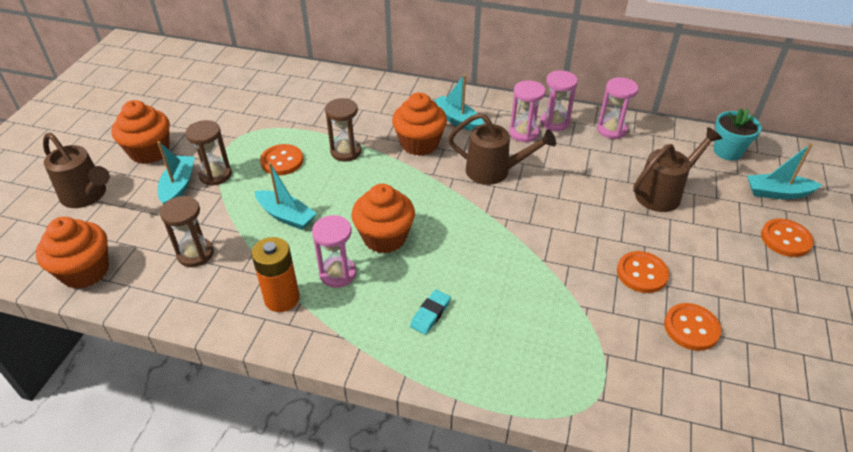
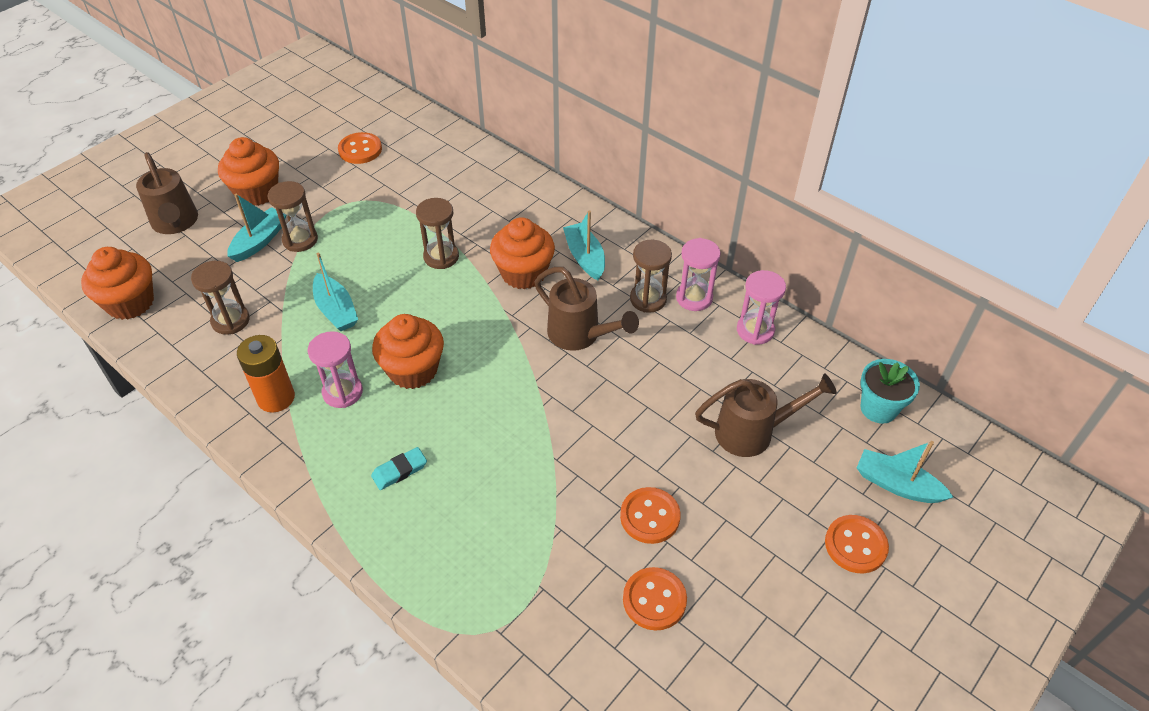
camera: 25 degrees right, 5 degrees up
(282, 161) = (371, 246): orange button -> orange button (360, 150)
(524, 133) = (648, 299): pink hourglass -> brown hourglass

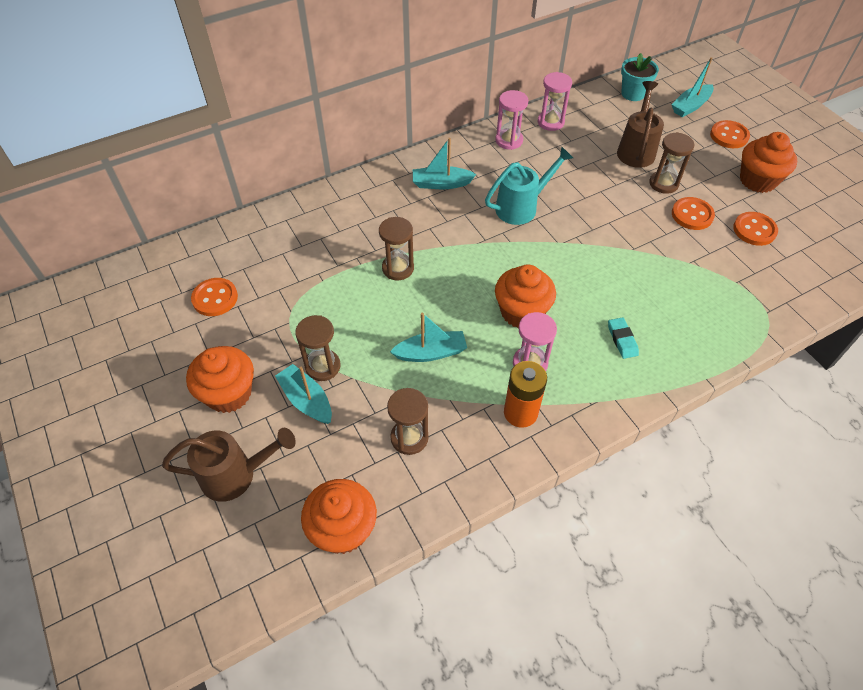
camera: 70 degrees left, 5 degrees up
(523, 273) = (442, 222): orange cupcake -> orange cupcake (758, 180)
(579, 335) = (521, 207): brown watering can -> turquoise watering can
(648, 299) = (500, 163): brown hourglass -> brown hourglass (663, 183)

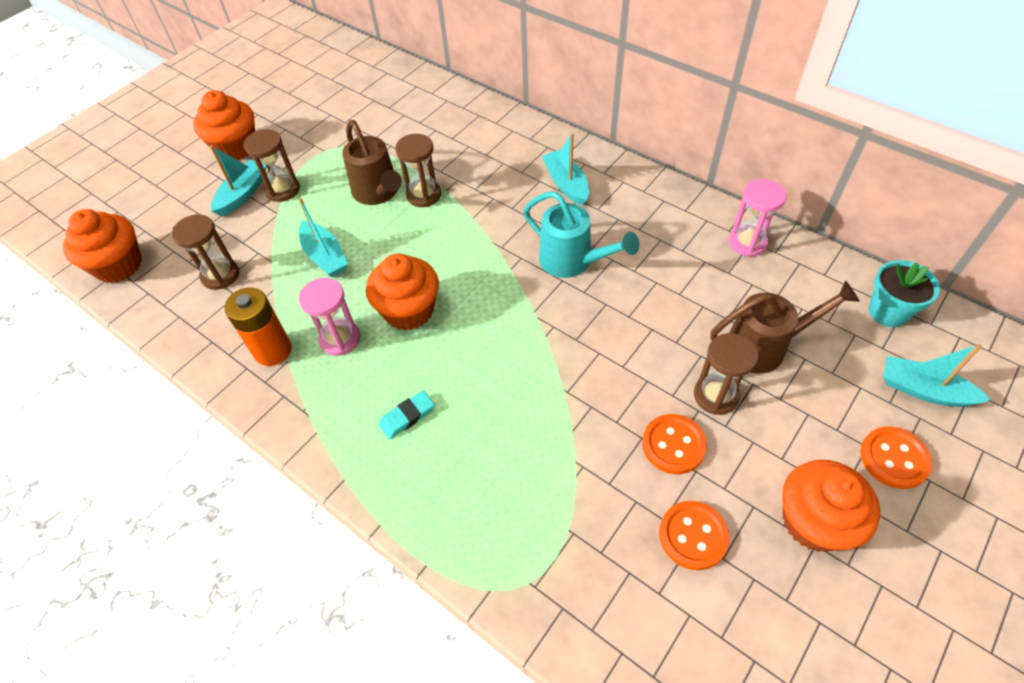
camera: 70 degrees right, 0 degrees up
(215, 298) = (333, 99): orange button -> none
(236, 475) = (158, 183): brown watering can -> brown watering can (378, 193)
(509, 140) = (681, 215): pink hourglass -> none

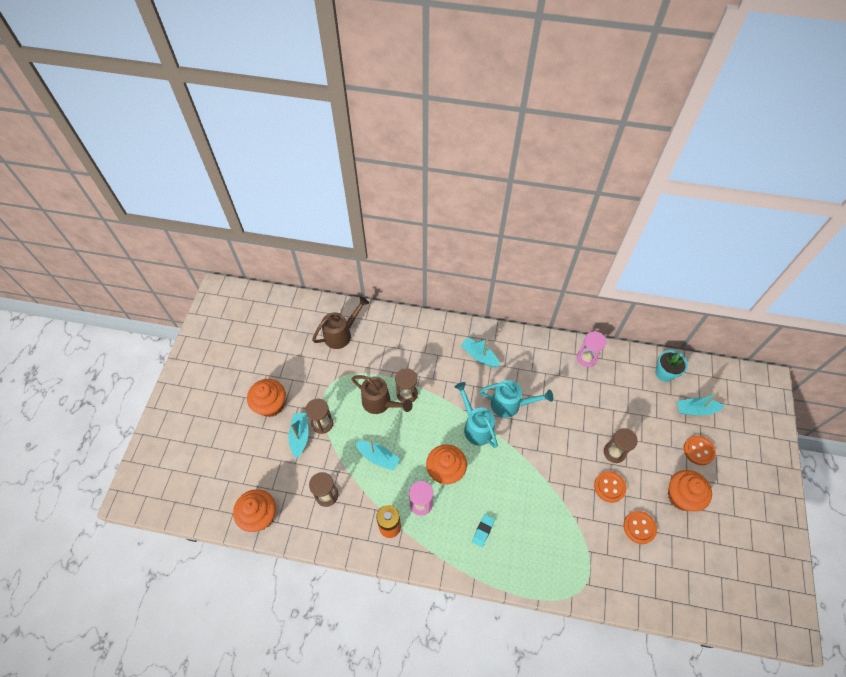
camera: 30 degrees left, 5 degrees up
(497, 271) = (476, 427): none -> turquoise watering can
(764, 347) = (622, 416): brown watering can -> brown watering can (341, 334)

